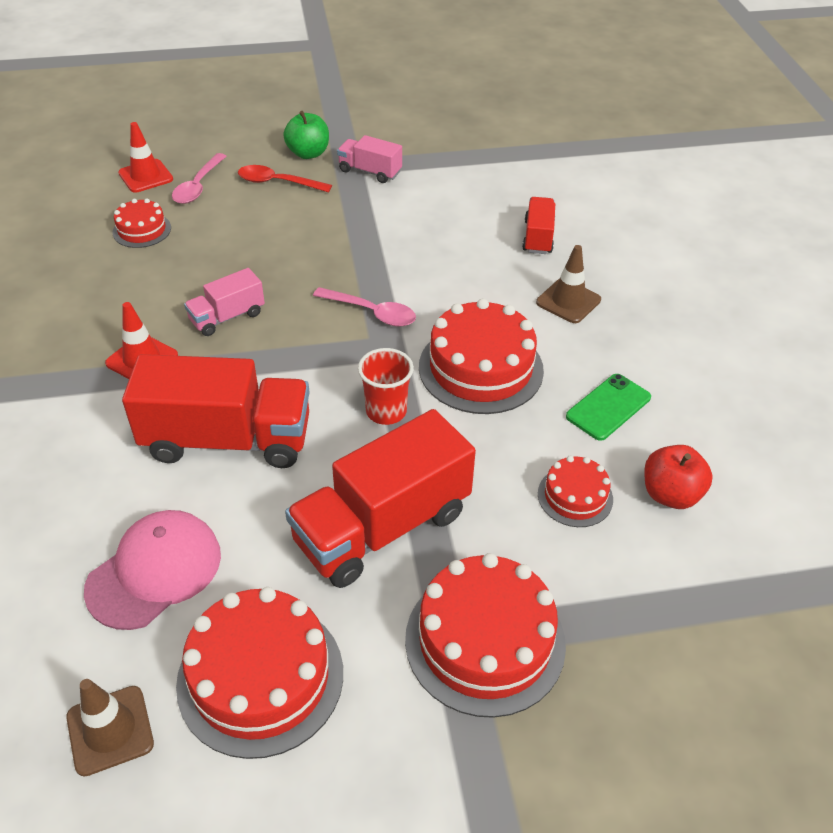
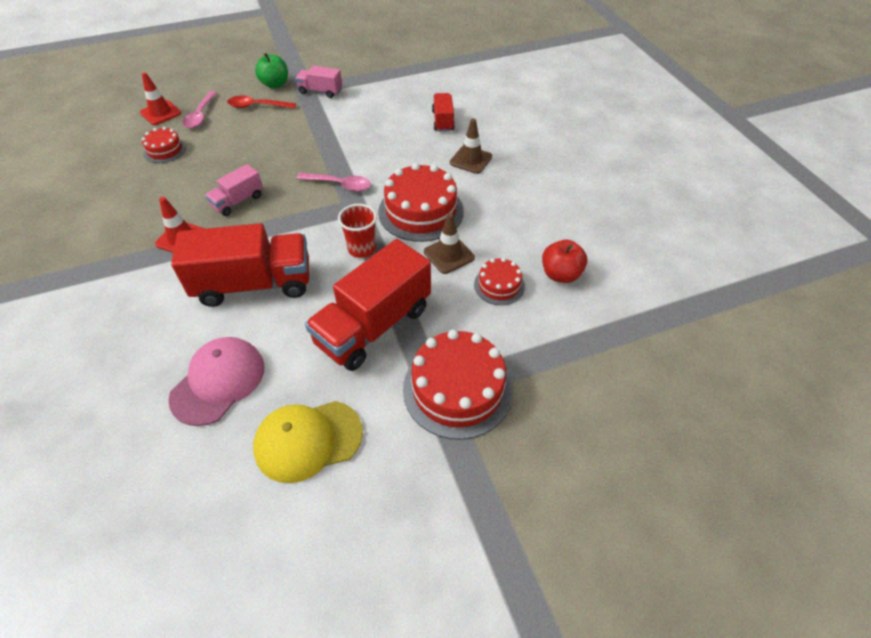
camera: 10 degrees left, 5 degrees up
(110, 730) = (206, 496): brown traffic cone -> brown traffic cone (449, 255)
(260, 677) = (308, 440): red cake -> yellow cap
(608, 407) = (510, 224): green phone -> none

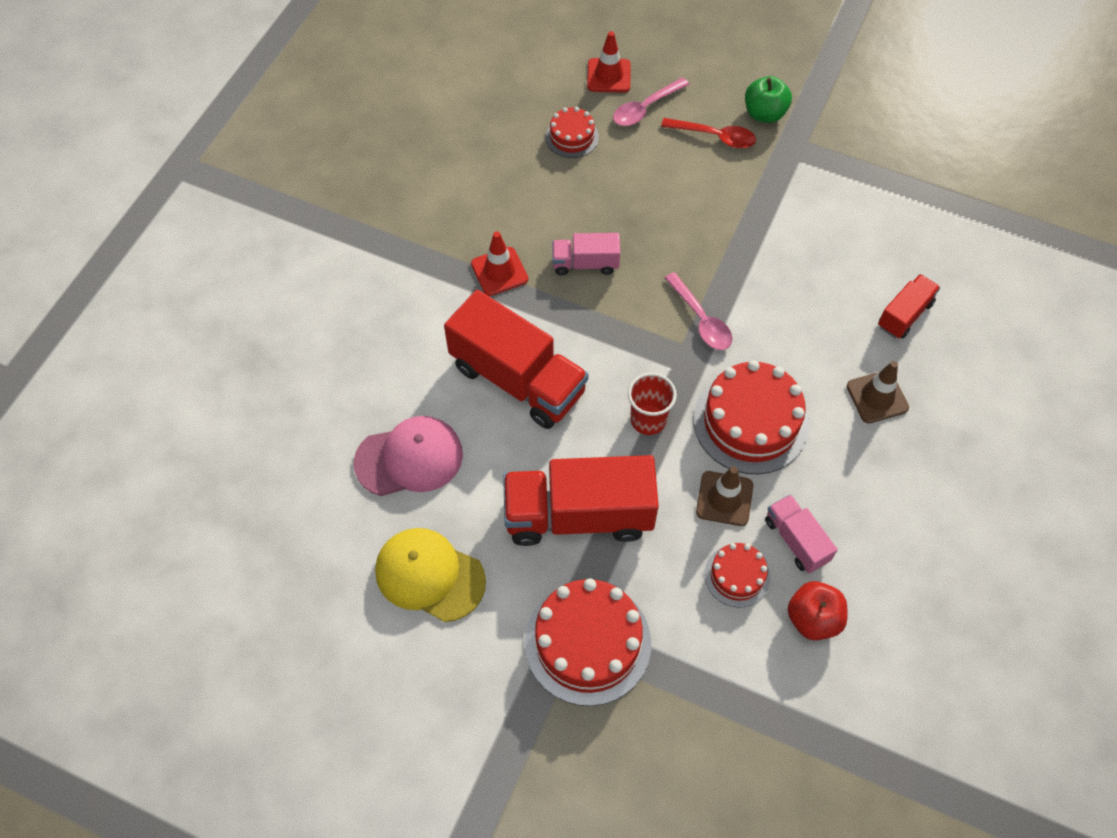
camera: 45 degrees right, 10 degrees up
(257, 106) = (715, 137): red spoon -> red spoon turned 150 degrees clockwise
(320, 91) = (805, 162): pink truck -> pink truck (796, 540)

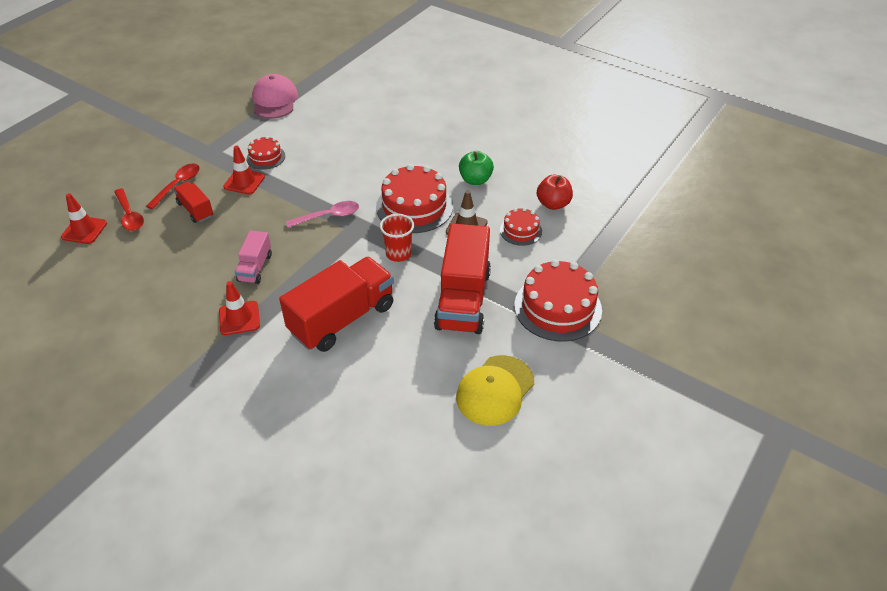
camera: 80 degrees left, 15 degrees down
(409, 458) = (392, 394): pink cap -> pink cap (274, 100)
(572, 137) = (131, 259): red cake -> red cake (266, 157)
(645, 108) = (130, 215): pink spoon -> red spoon
(743, 205) = (244, 182): none -> red traffic cone
(764, 114) = (172, 159): green apple -> green apple (475, 180)
(796, 540) = (501, 202): pink truck -> none
(877, 397) = (413, 152): brown traffic cone -> none
(904, 315) = (360, 131): red truck -> red truck (195, 210)

